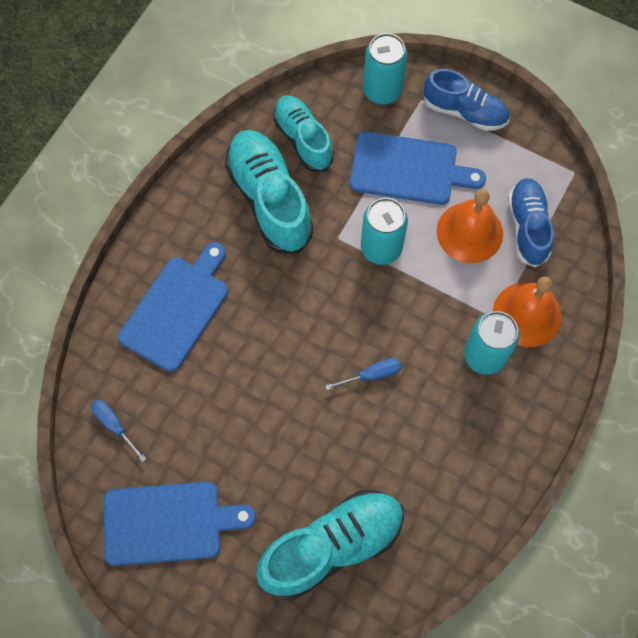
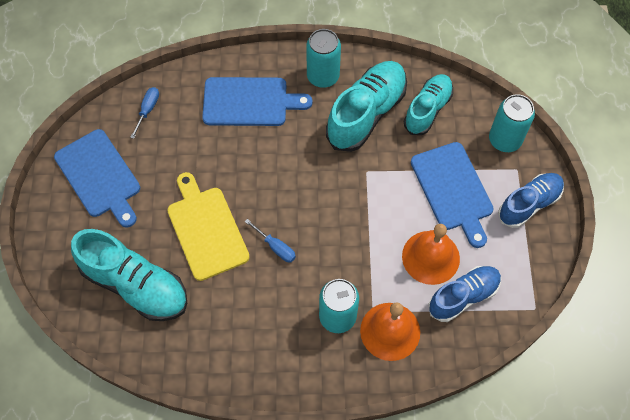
camera: 60 degrees right, 5 degrees down
(308, 436) = (206, 229): none -> yellow cutting board
(381, 248) = (377, 203): turquoise can -> turquoise can (323, 76)
(465, 112) = (529, 204): blue shoe -> blue shoe turned 120 degrees counterclockwise

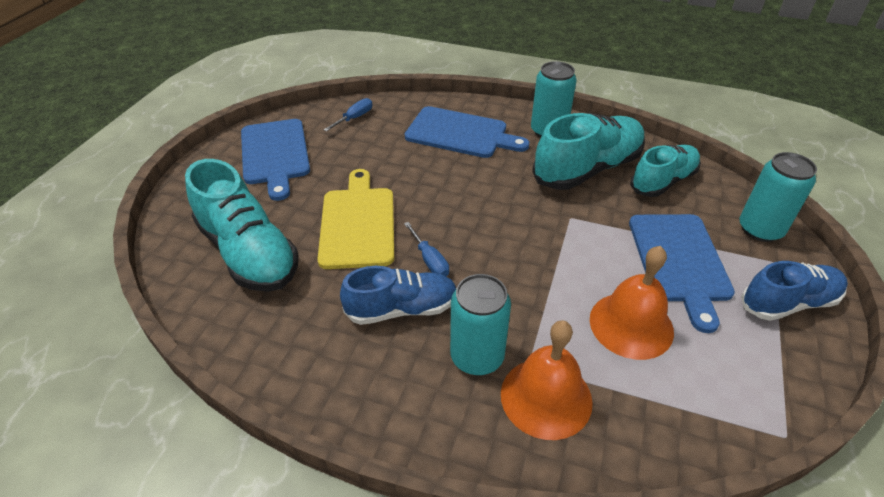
camera: 20 degrees right, 20 degrees down
(463, 296) = (670, 386): blue shoe -> blue shoe (402, 309)

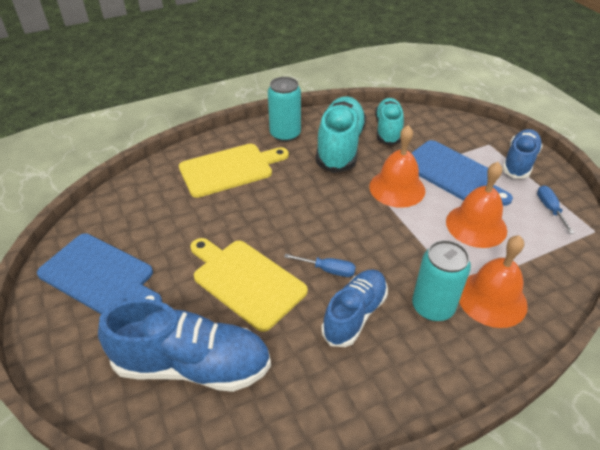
camera: 45 degrees left, 0 degrees up
(248, 253) = (192, 365): turquoise shoe -> blue shoe
(354, 118) = (129, 205): blue screwdriver -> blue screwdriver (550, 209)
(460, 133) = (230, 169): blue cutting board -> yellow cutting board
(593, 237) = (397, 188): none -> orange bell
(760, 229) = (463, 130): turquoise can -> none

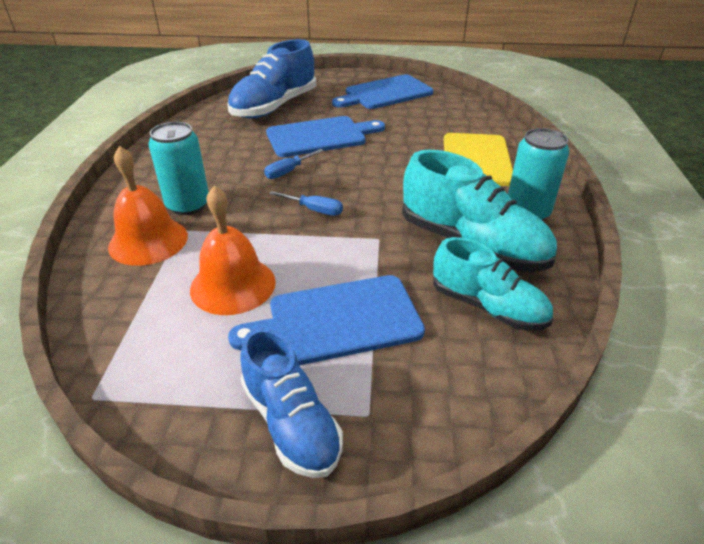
camera: 120 degrees right, 5 degrees down
(246, 281) = (320, 136): yellow cutting board -> blue cutting board
(355, 314) = (232, 168): blue shoe -> none
(397, 188) = (352, 255): orange bell -> none
(550, 209) = (175, 378): blue screwdriver -> blue screwdriver (314, 210)

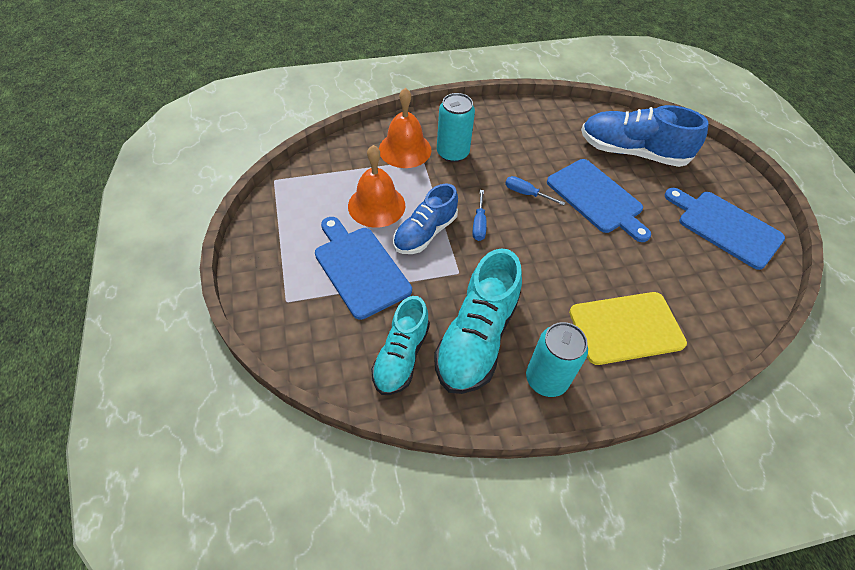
camera: 70 degrees right, 15 degrees up
(291, 423) = (274, 266): blue shoe -> blue shoe (425, 233)

